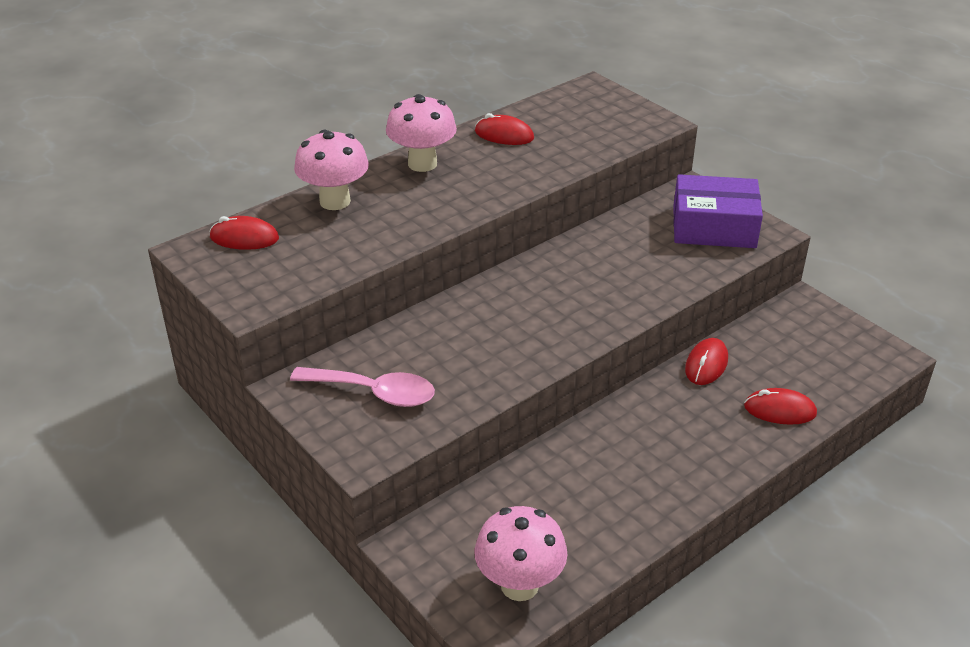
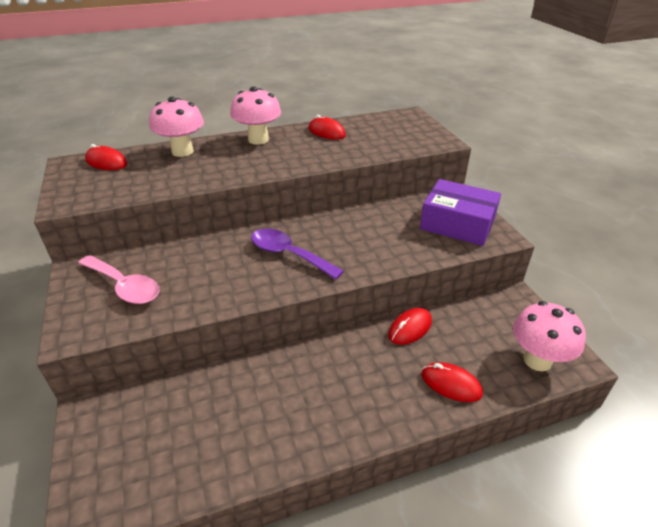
camera: 20 degrees right, 0 degrees up
(519, 585) = (138, 480): pink mushroom -> pink mushroom (537, 360)
(542, 309) = (288, 254): none -> purple spoon

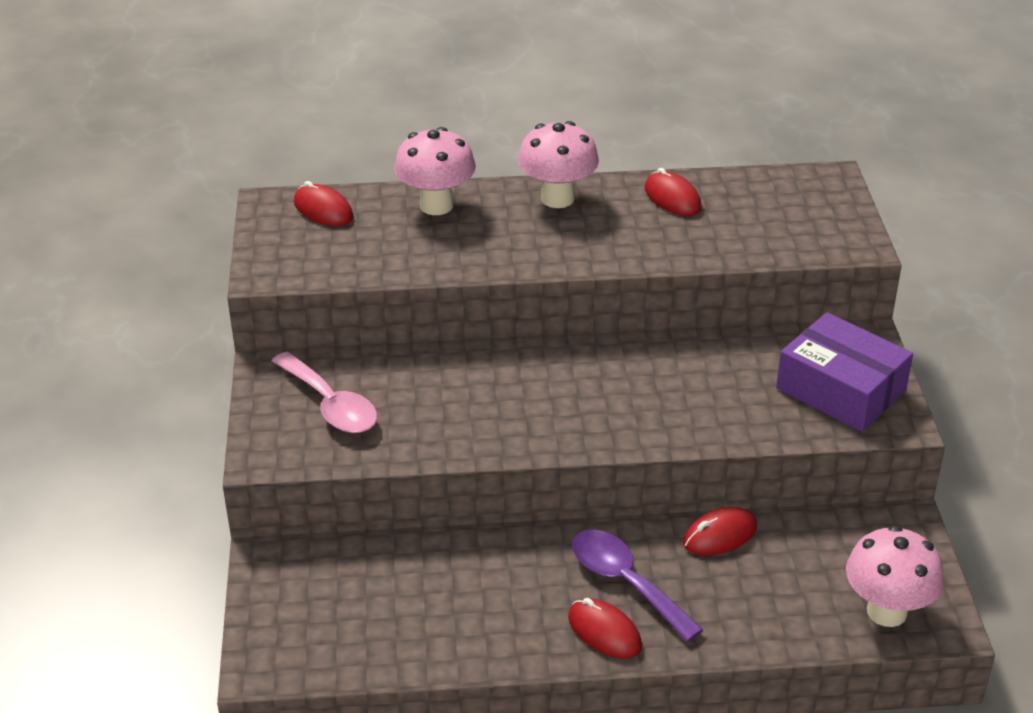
camera: 15 degrees right, 0 degrees up
(288, 254) = (563, 396): purple spoon -> purple spoon (625, 582)
(451, 384) = (746, 617): red mouse -> red mouse (604, 632)

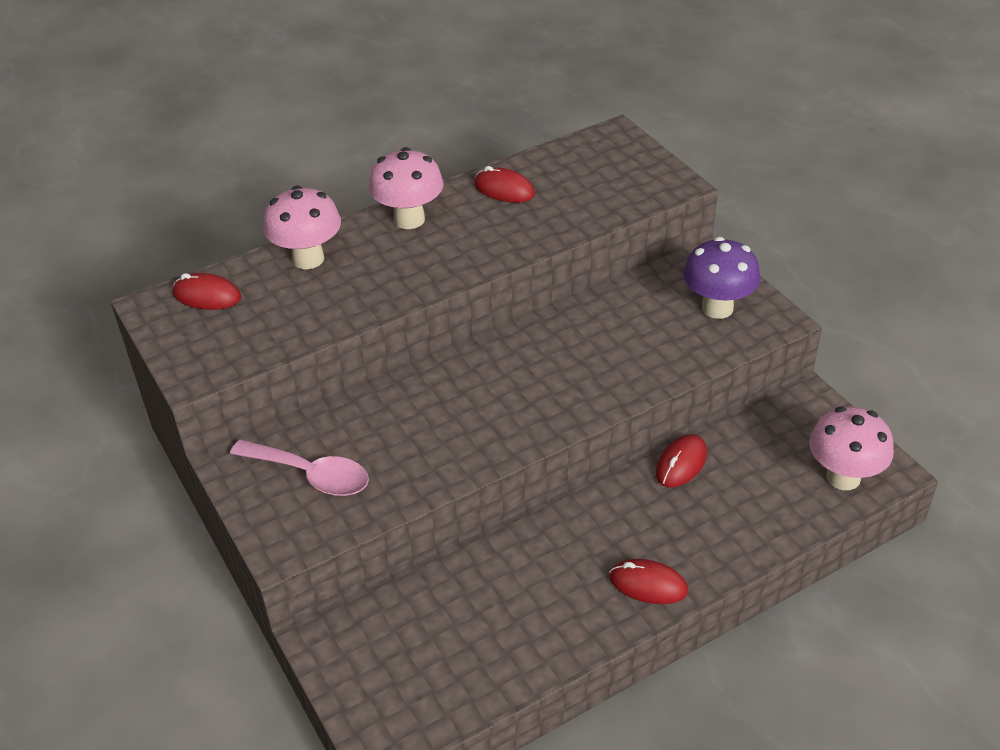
camera: 25 degrees left, 5 degrees up
(625, 582) = (635, 534): purple spoon -> none
(841, 389) = (717, 308): purple box -> purple mushroom

